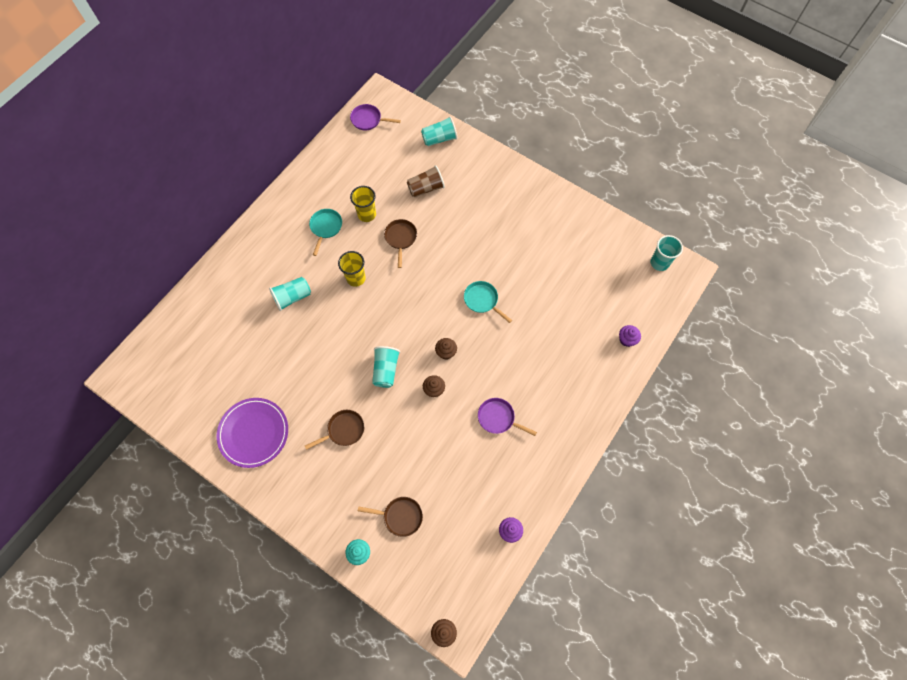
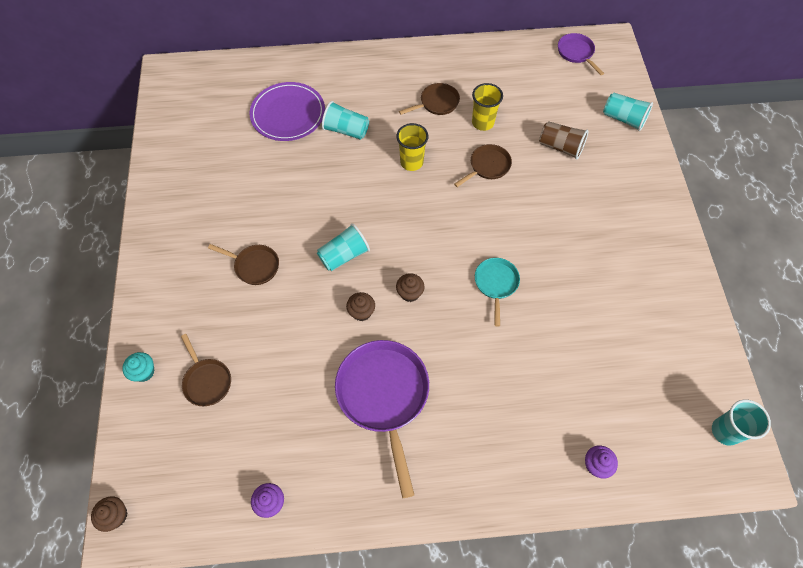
camera: 50 degrees right, 5 degrees down
(253, 433) = (194, 198): purple plate -> purple plate (288, 114)
(326, 227) = (437, 103): turquoise pan -> brown pan
(498, 418) = (384, 396): purple pan -> purple pan, size x1.91

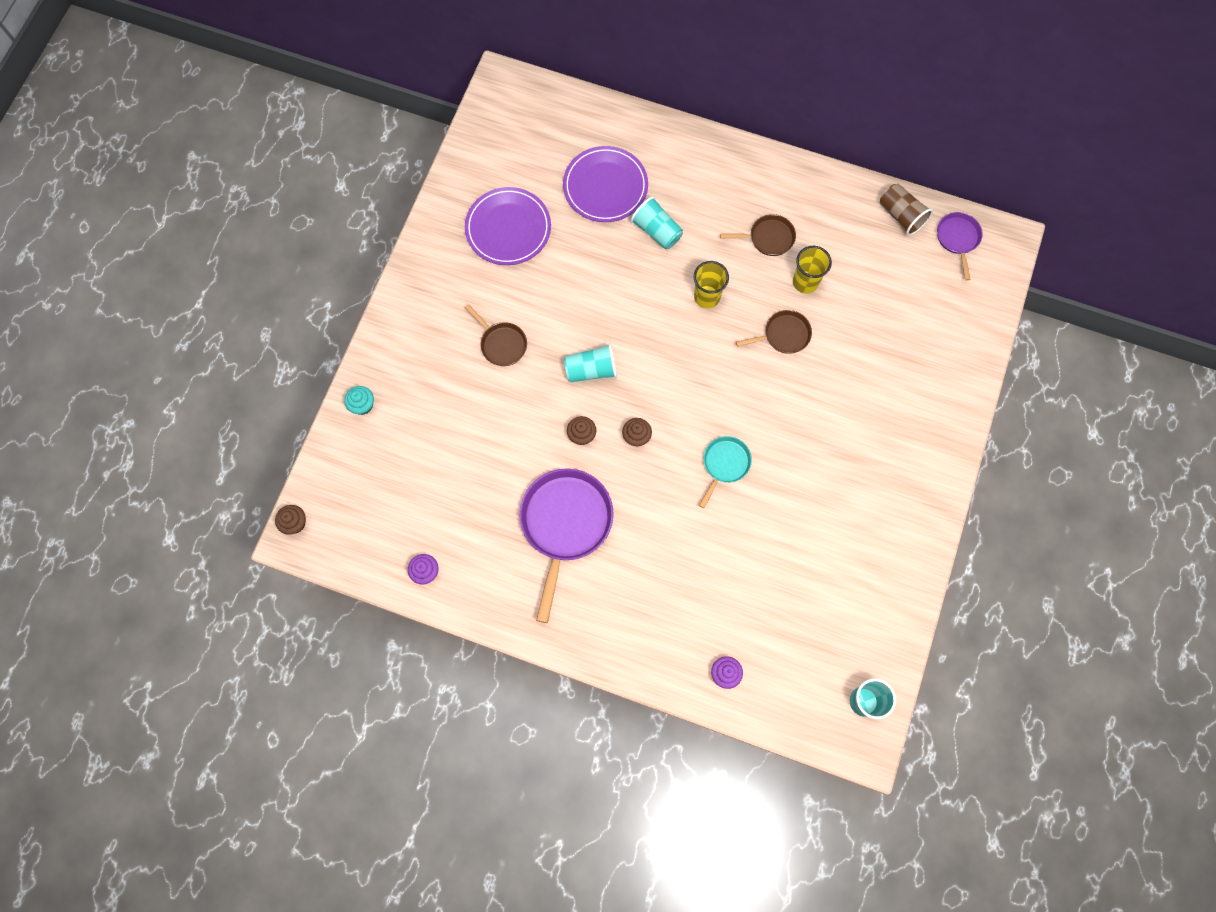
camera: 25 degrees right, 10 degrees up
(207, 381) = (414, 438): brown pan -> none
(219, 173) = (508, 228): none -> purple plate
(560, 147) = (873, 346): brown cup -> brown cup (901, 215)
(623, 119) = (962, 342): turquoise cup -> none

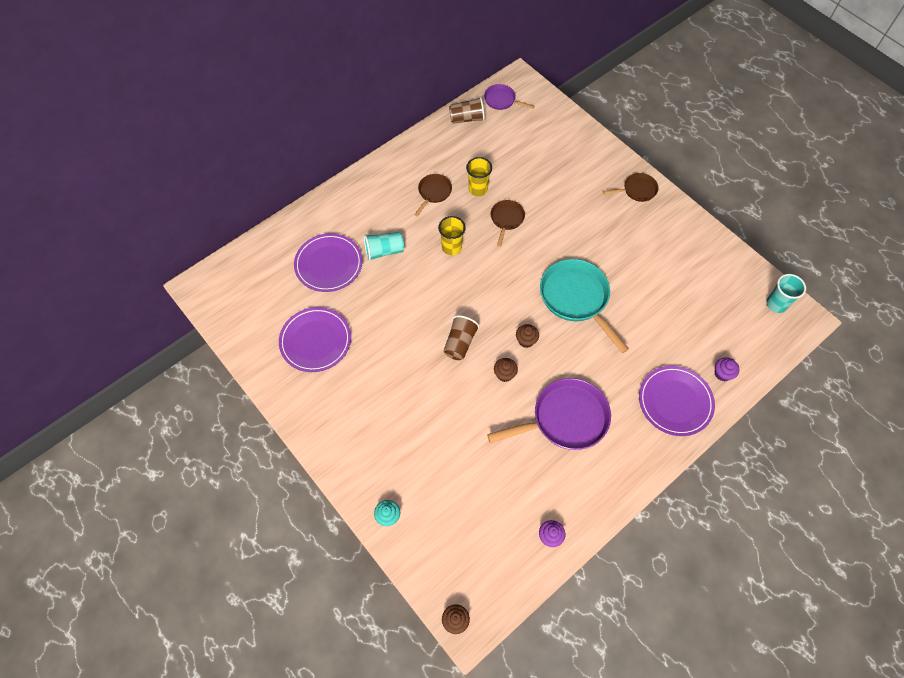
camera: 60 degrees left, 10 degrees down
(501, 344) = (402, 391): brown pan -> brown pan (637, 190)
(565, 524) = (565, 419): purple pan -> purple pan turned 120 degrees clockwise
(591, 370) = (460, 343): turquoise cup -> brown cup
(656, 634) = (675, 401): none -> purple plate
(724, 464) = (576, 298): turquoise pan -> turquoise pan, size x1.91

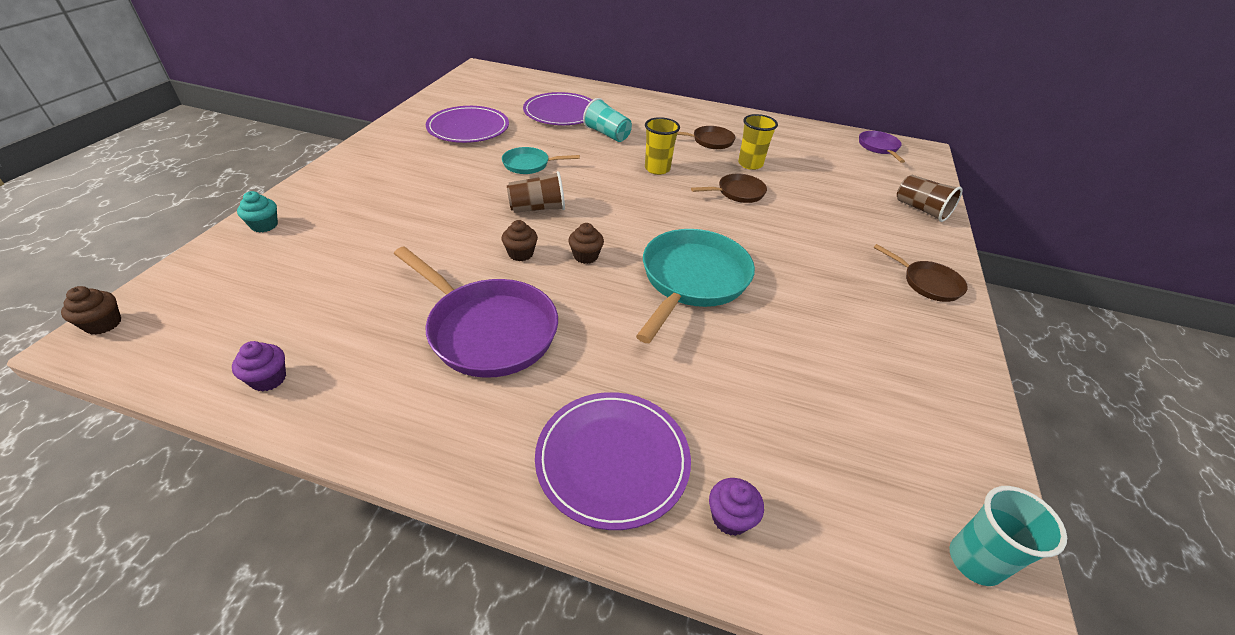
camera: 55 degrees right, 20 degrees down
(399, 323) = (529, 164): none -> turquoise pan
(467, 118) = (823, 135): brown cup -> brown cup (921, 209)

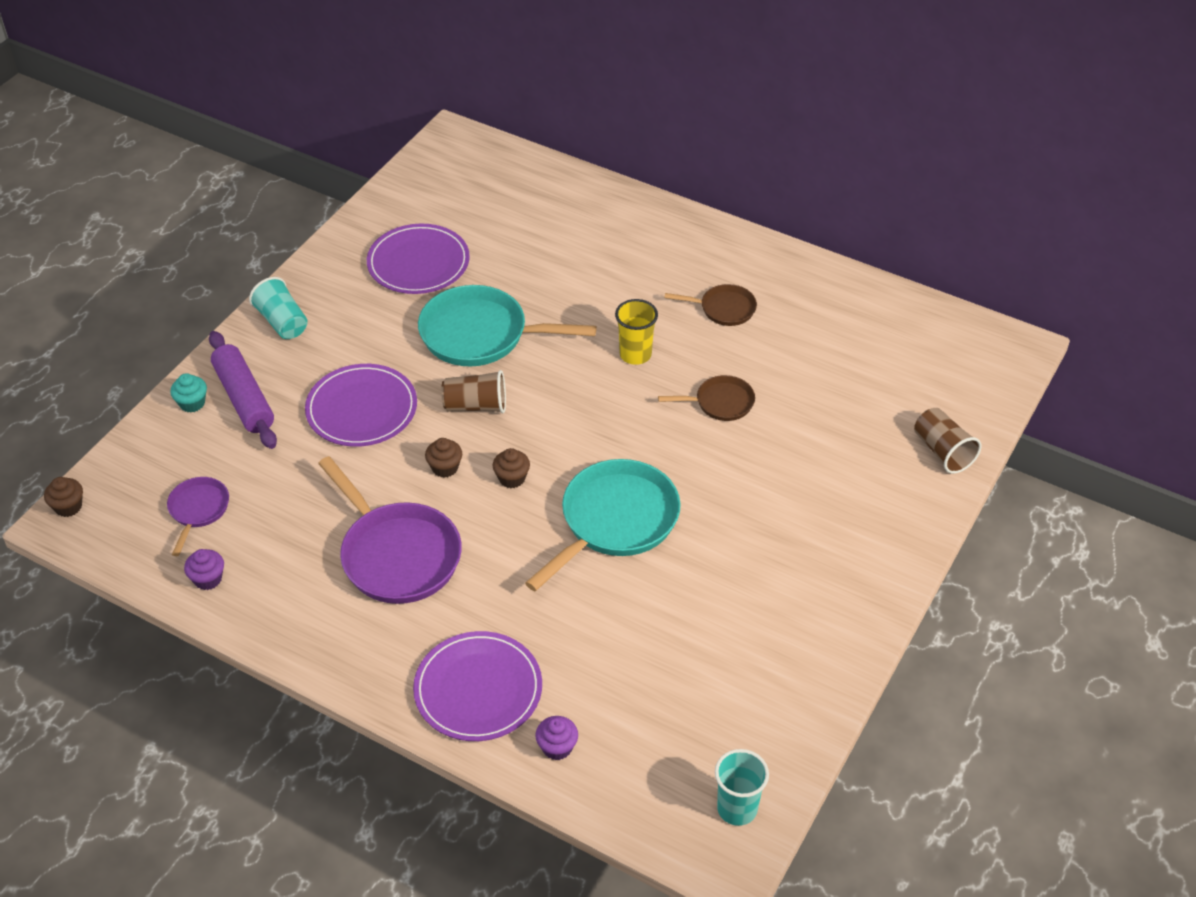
camera: 15 degrees right, 5 degrees up
(318, 218) = (244, 398): none -> purple rolling pin
(529, 164) = (481, 334): turquoise pan -> turquoise pan, size x1.91
(561, 112) = (543, 239): purple plate -> purple plate (362, 409)
(607, 134) = (592, 286): turquoise cup -> turquoise cup (282, 322)
(750, 164) = (759, 355): yellow cup -> none
(879, 147) = (957, 338): purple pan -> purple pan (198, 510)
(927, 283) = (877, 555): brown pan -> none

